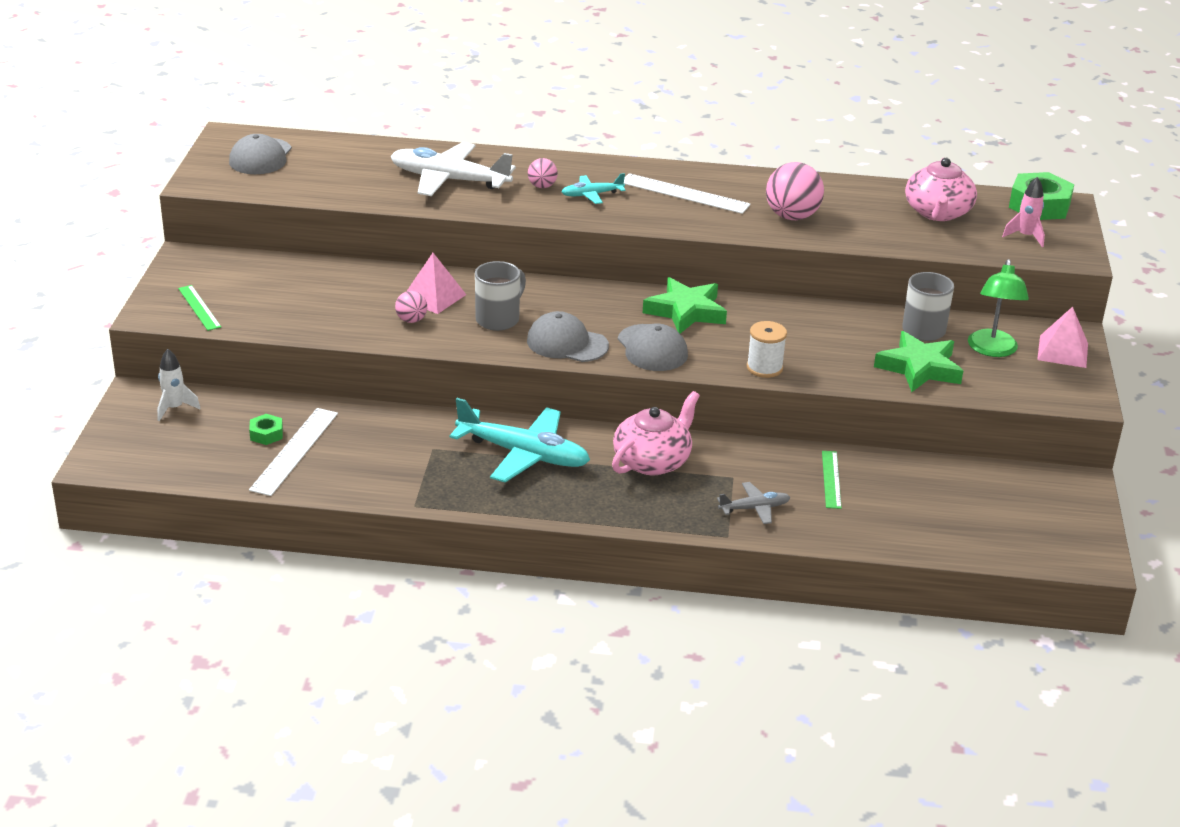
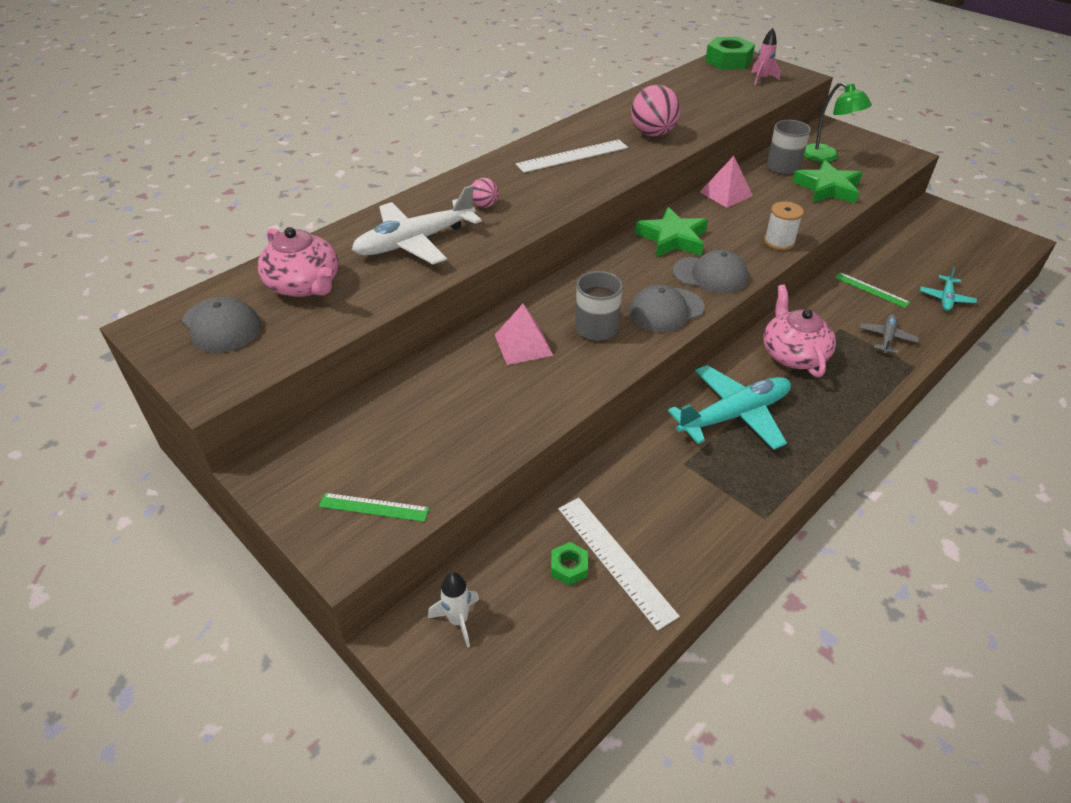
camera: 50 degrees left, 10 degrees up
(411, 320) = (548, 374): pink ball -> none
(592, 195) = (526, 191): turquoise plane -> turquoise plane (946, 298)
(937, 212) = (703, 90): pink teapot -> pink teapot (304, 285)
(1062, 351) = (846, 138): pink pyramid -> pink pyramid (726, 194)

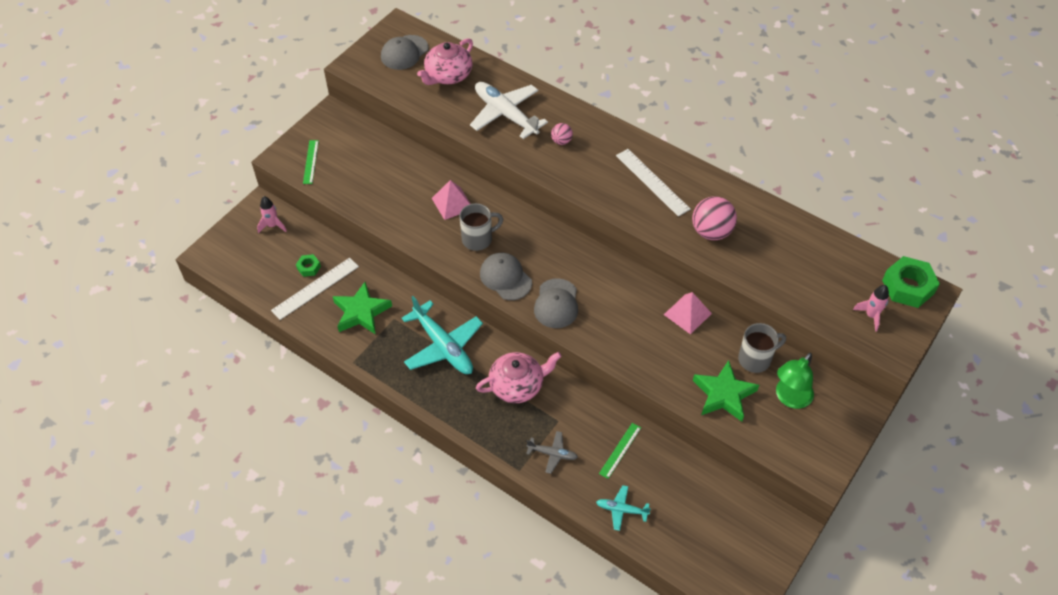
camera: 80 degrees right, 10 degrees up
(458, 620) = (273, 225): white rocket -> pink rocket
(672, 239) = (602, 278): green star -> green star (361, 312)
(779, 242) = (617, 351): white spool -> none

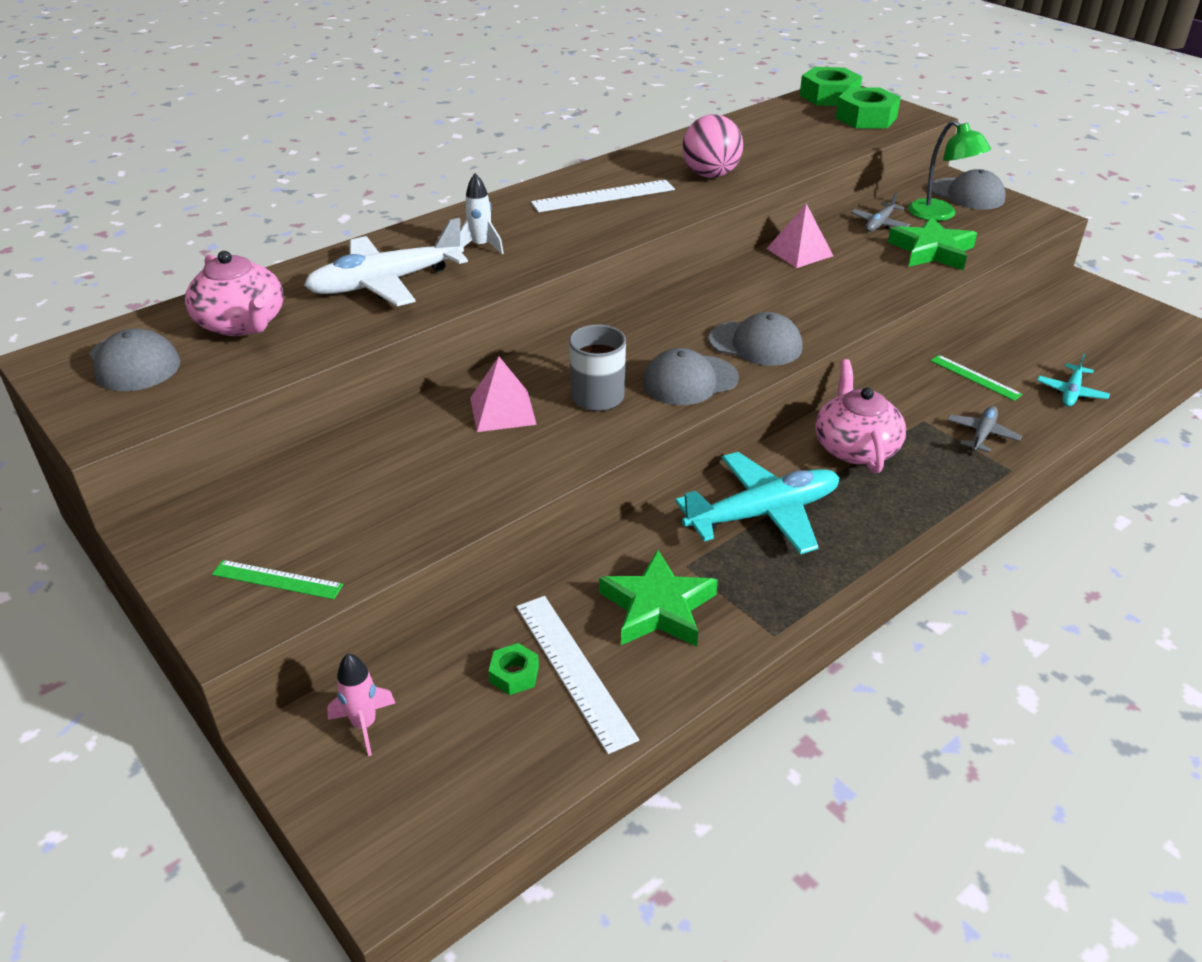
camera: 75 degrees left, 15 degrees down
(561, 141) = (481, 246): pink ball -> white rocket
(755, 359) = (879, 223): grey mug -> grey plane
(839, 417) = (967, 194): none -> grey cap
(871, 316) = (866, 118): pink rocket -> green nut

